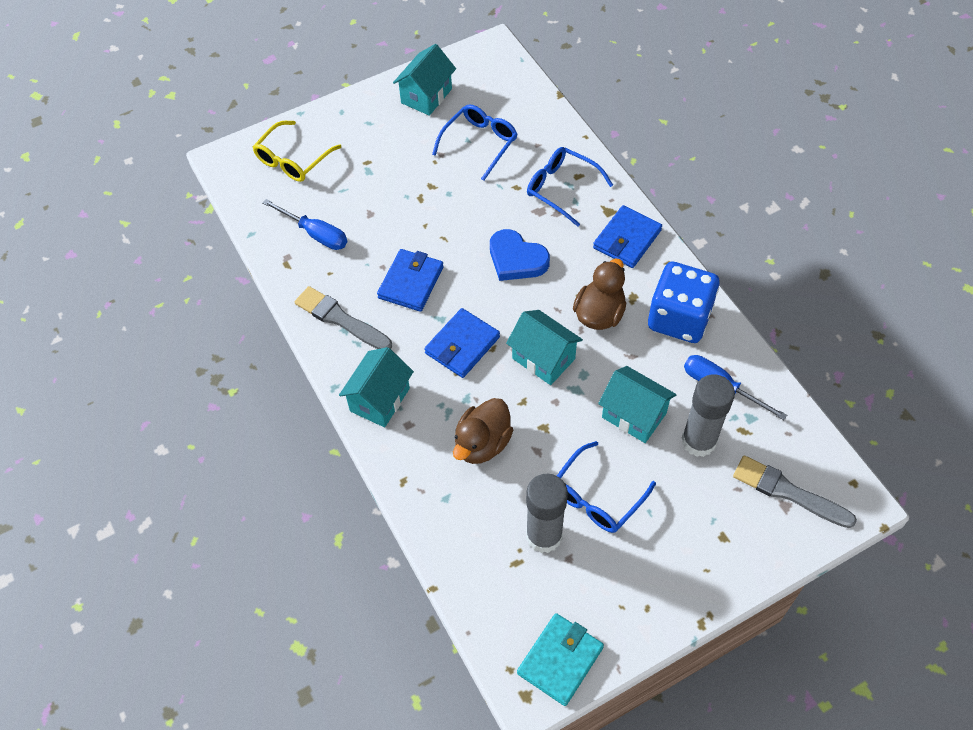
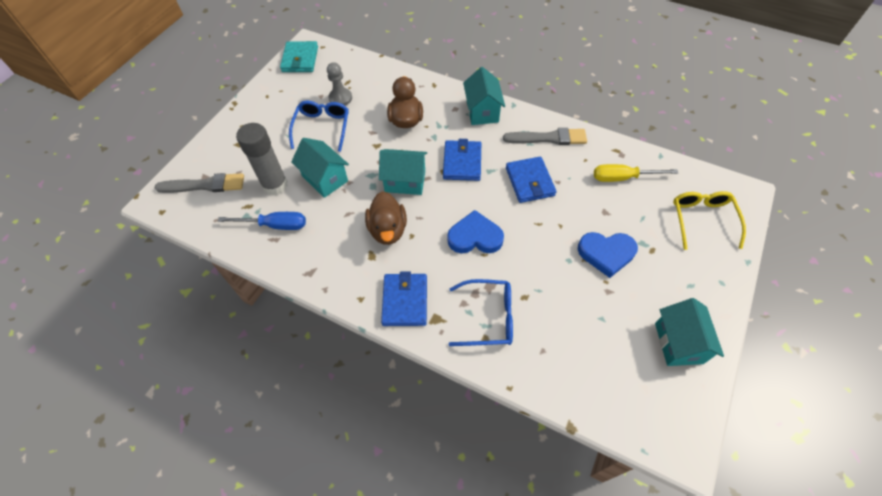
camera: 145 degrees right, 0 degrees up
(315, 234) = (623, 178): blue screwdriver -> yellow screwdriver
(410, 180) = (606, 254): none -> blue heart
(479, 144) = (589, 320): blue glasses -> none
(544, 536) = (340, 98): grey glue stick -> grey pawn
(634, 415) = (325, 179): turquoise house -> turquoise house turned 45 degrees clockwise
(679, 318) = (328, 258): blue dice -> none

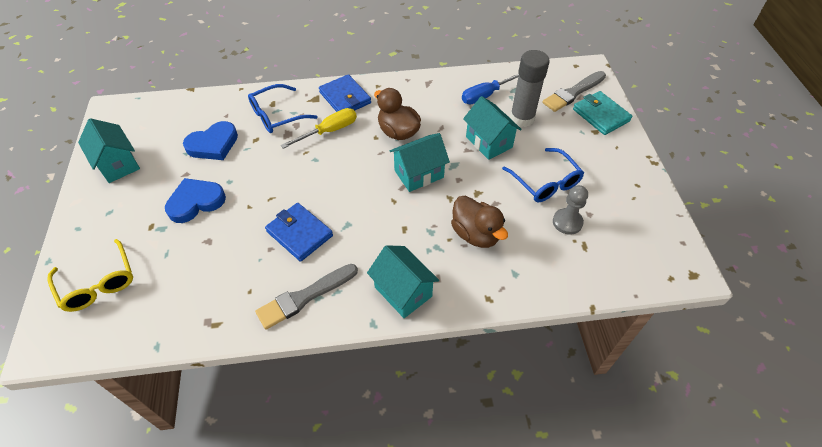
camera: 145 degrees right, 5 degrees down
(300, 59) = (668, 245): turquoise wallet -> turquoise wallet (600, 115)
(325, 179) = (489, 142): turquoise house -> turquoise house turned 45 degrees clockwise
(462, 162) = (380, 218): blue wallet -> none
(475, 237) = (322, 160): blue heart -> blue heart (213, 144)
(623, 178) = (198, 290): yellow screwdriver -> yellow screwdriver (329, 131)

